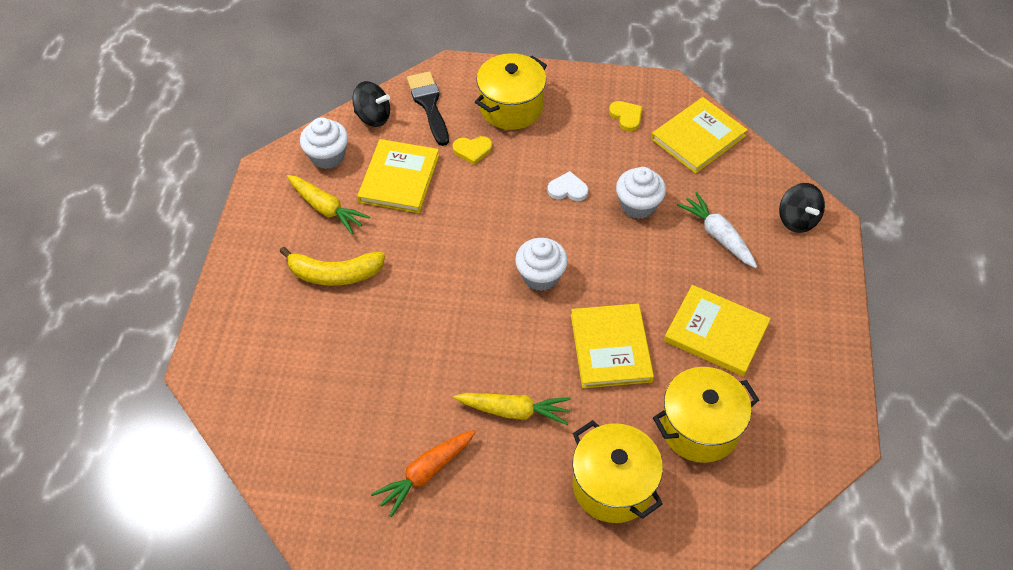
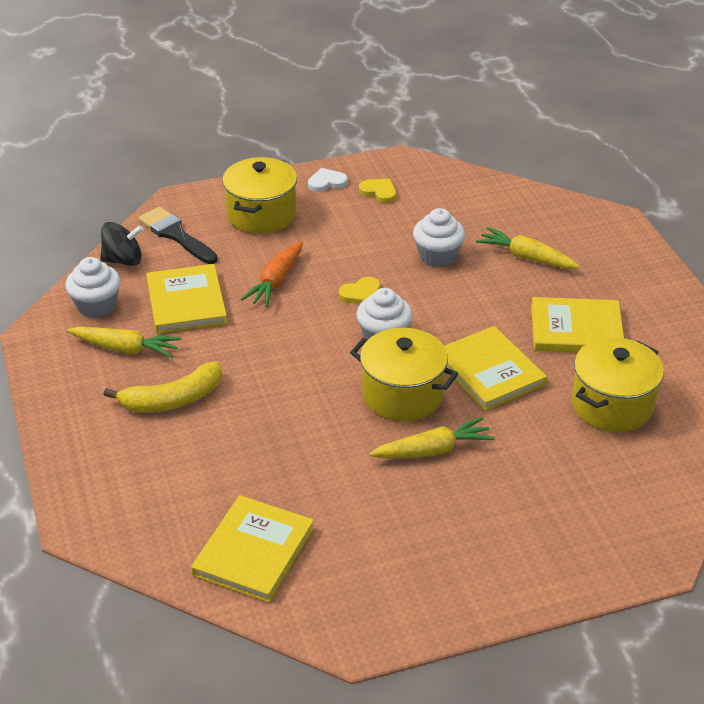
camera: 25 degrees left, 15 degrees down
(426, 473) = (381, 529): orange carrot -> orange carrot (276, 281)
(472, 150) = (246, 259): yellow heart -> yellow heart (361, 293)
(568, 189) = (362, 263): white heart -> white heart (326, 182)
(613, 485) = (566, 475): yellow pot -> yellow pot (402, 395)
(698, 137) = (457, 190): yellow book -> yellow book (254, 551)
(717, 235) = (526, 257): white carrot -> yellow carrot
(797, 220) = (587, 225): black spinning top -> none

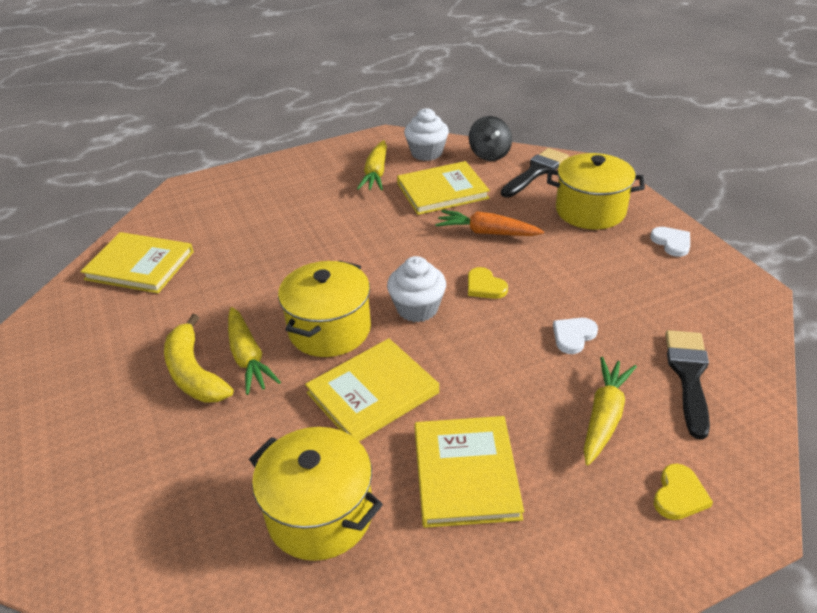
camera: 85 degrees right, 0 degrees up
(172, 399) = (316, 203): yellow banana -> yellow banana (194, 373)
(379, 192) = (676, 280): yellow heart -> yellow heart (679, 495)
(437, 256) = (573, 336): white cupcake -> white heart
(489, 212) = (688, 375): none -> black brush

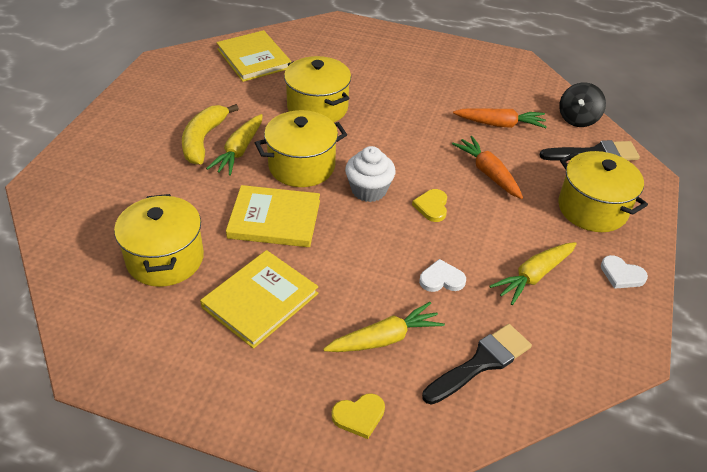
camera: 40 degrees right, 5 degrees up
(270, 270) = (317, 108): none -> yellow pot
(376, 173) = (471, 84): yellow carrot -> yellow carrot (533, 276)
(426, 153) = (530, 90): white cupcake -> none
(442, 191) = (500, 124): yellow book -> orange carrot
(671, 243) = (621, 274): white heart -> white heart turned 105 degrees clockwise

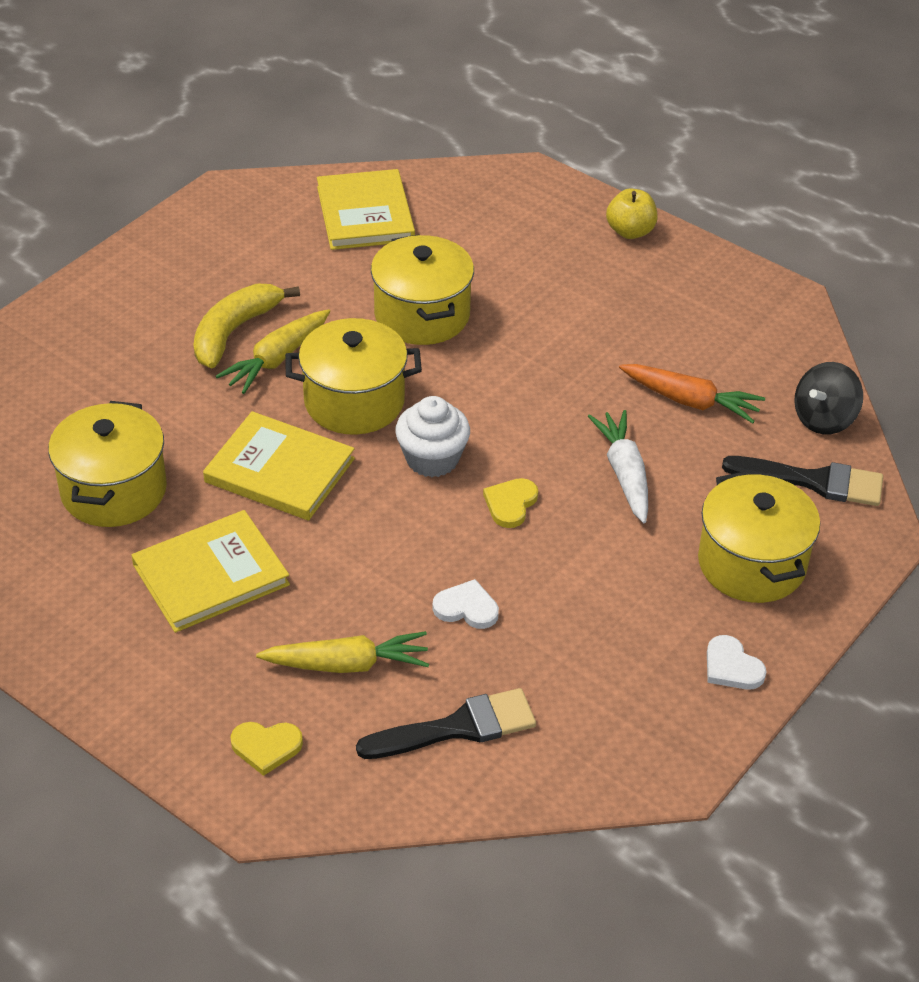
camera: 20 degrees right, 0 degrees up
(412, 42) = (630, 231): none -> yellow apple
(488, 173) = (624, 473): orange carrot -> white carrot
(533, 276) = (599, 637): yellow carrot -> none

